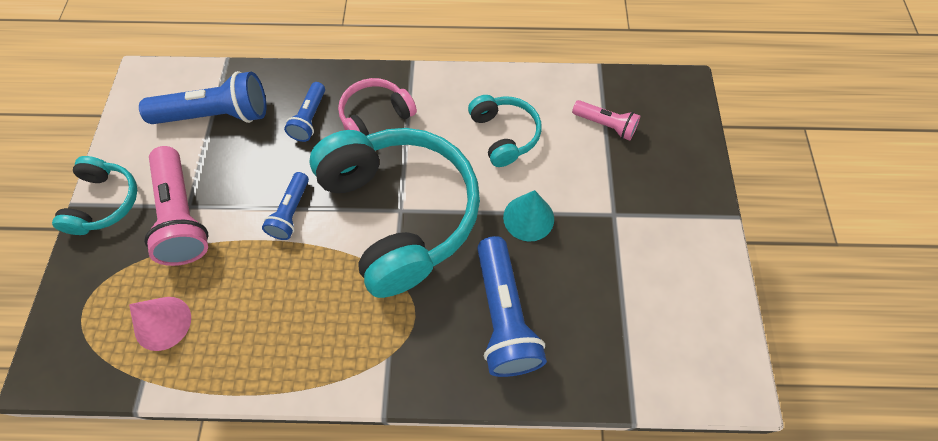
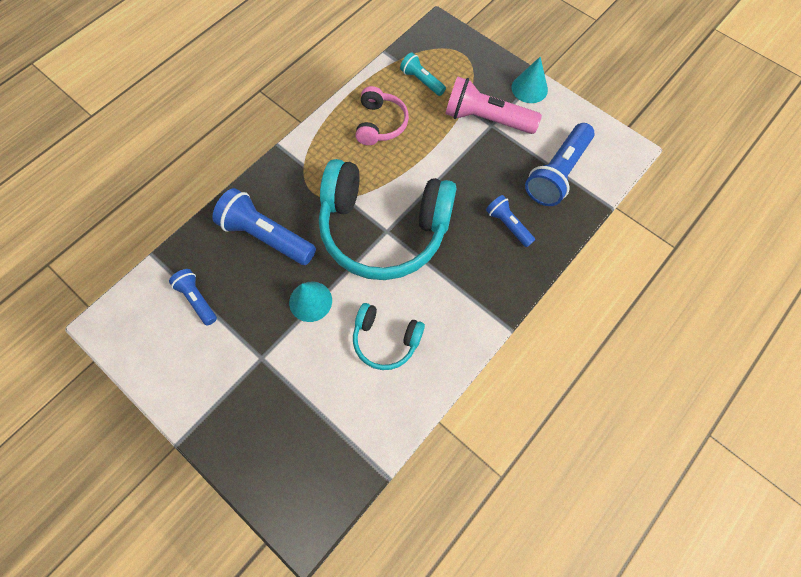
camera: 130 degrees right, 5 degrees up
(105, 202) = (529, 88): turquoise headphones -> turquoise cone
(162, 323) = (421, 81): pink cone -> turquoise flashlight
(291, 212) = (439, 172): blue flashlight -> blue flashlight (197, 299)
(375, 116) = (475, 266): pink headphones -> pink headphones (380, 124)
(605, 125) = (328, 422): pink flashlight -> none

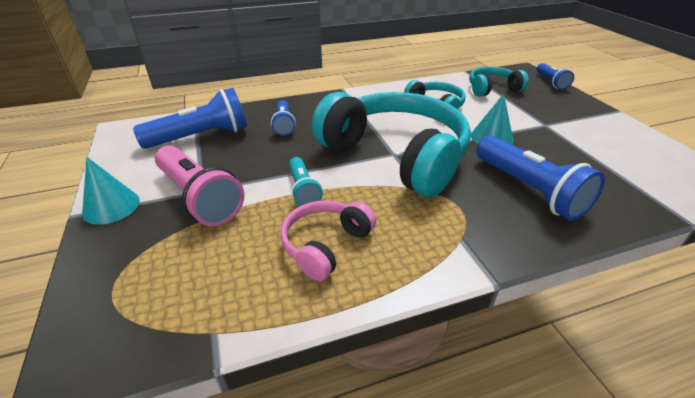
camera: 150 degrees left, 30 degrees down
(197, 299) = (615, 170): blue flashlight -> blue flashlight (551, 82)
(335, 427) = (492, 89): none -> turquoise headphones
(421, 81) = (216, 277): turquoise flashlight -> turquoise flashlight (303, 190)

